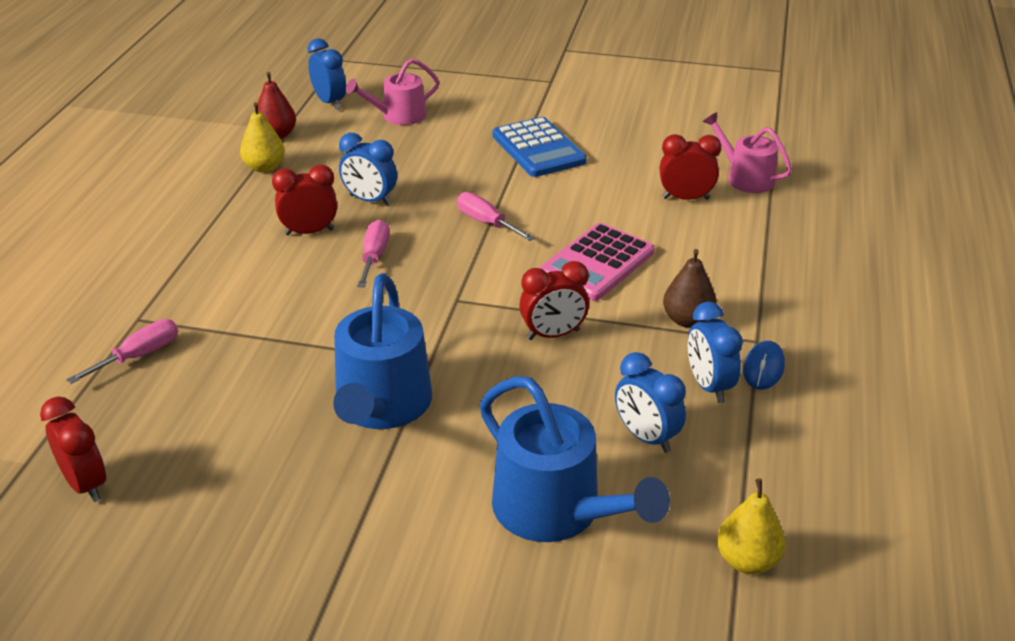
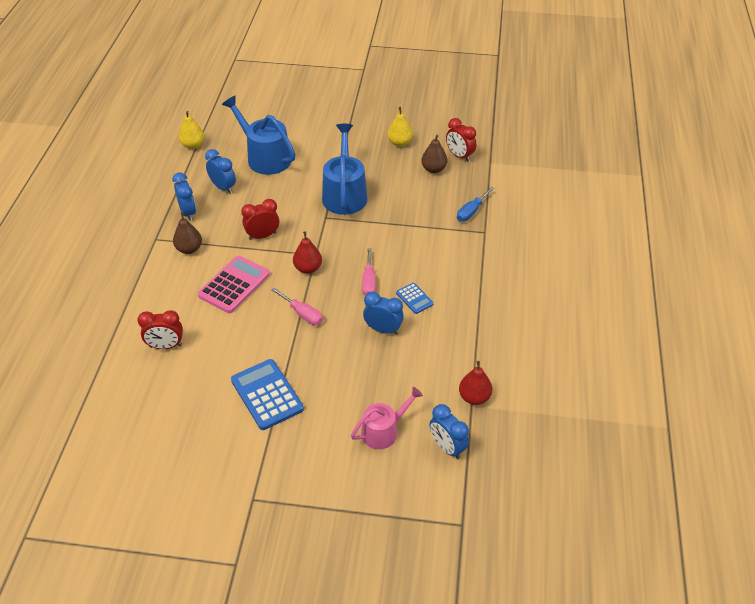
camera: 175 degrees right, 10 degrees up
(139, 356) = (471, 211): pink screwdriver -> blue screwdriver
(165, 453) = (433, 169): none -> brown pear
(264, 167) = (468, 358): yellow pear -> yellow pear (399, 143)
(309, 232) = (414, 298): red clock -> blue calculator
(473, 280) = (308, 268): none -> red pear
(745, 178) = (116, 371): pink watering can -> none
(763, 368) = (158, 224): blue mouse -> none

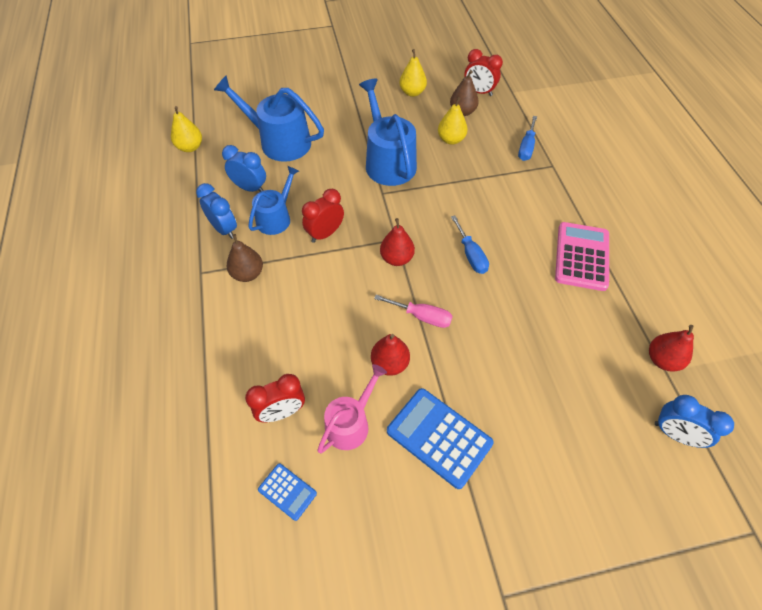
camera: 20 degrees left, 10 degrees up
(231, 214) = (276, 218): none -> blue watering can
(234, 285) = (324, 304): pink calculator -> pink calculator (582, 256)
(259, 338) = (390, 363): none -> red pear
(368, 281) = (470, 255): pink screwdriver -> blue screwdriver
(383, 329) = (519, 308): blue clock -> none
(383, 431) = (596, 438): pink watering can -> pink watering can (350, 423)
(409, 190) = (451, 140): none -> yellow pear
(414, 298) = (529, 260): blue calculator -> blue calculator (287, 491)

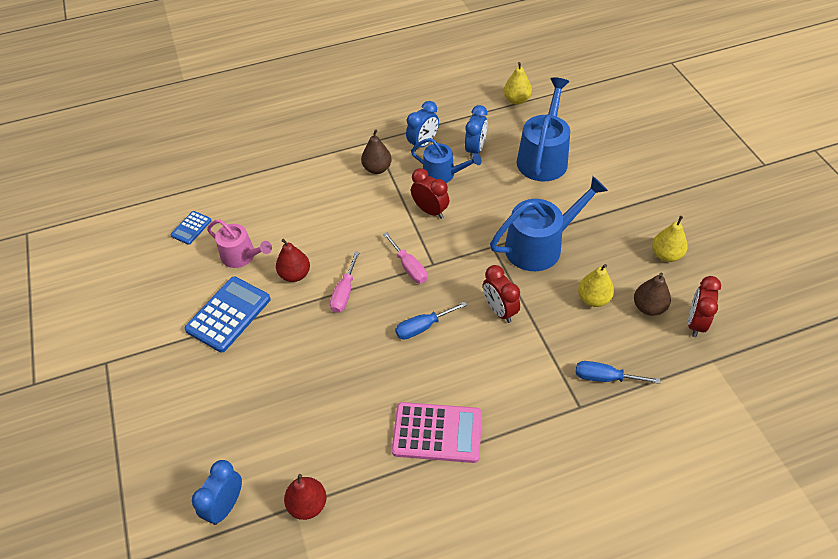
camera: 85 degrees right, 5 degrees down
(282, 412) = (251, 214): red clock -> red clock (499, 310)
(396, 258) = (409, 267): red pear -> pink screwdriver

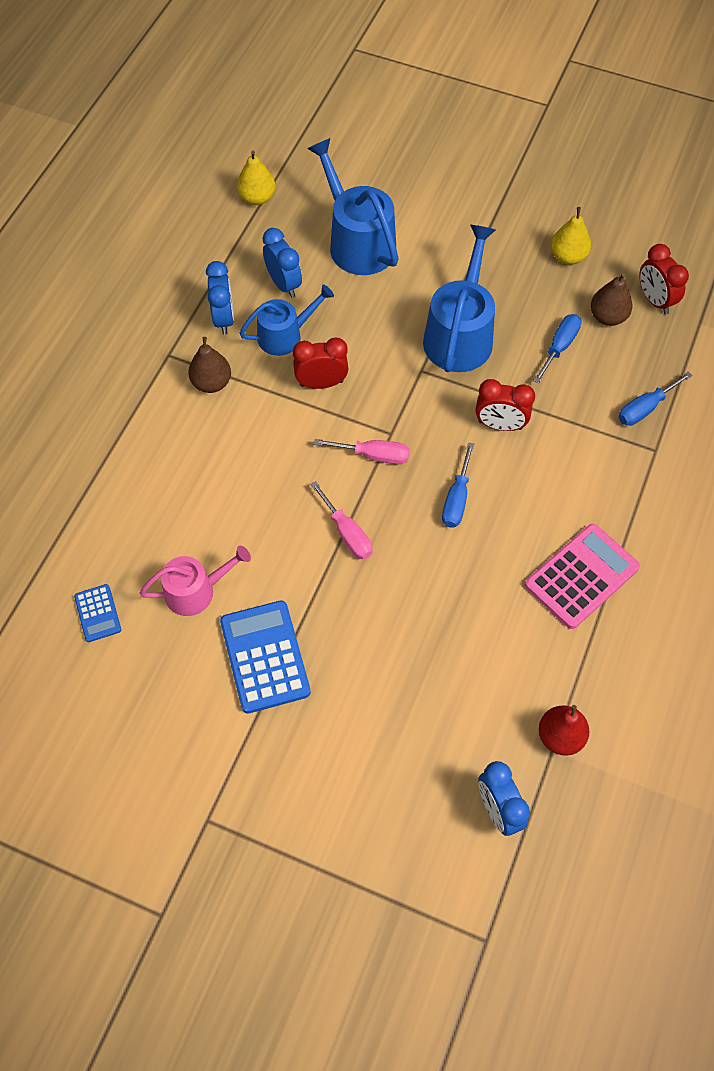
camera: 50 degrees left, 10 degrees up
(295, 275) = (276, 559): red pear -> none
(593, 299) = (559, 347): yellow pear -> blue screwdriver

